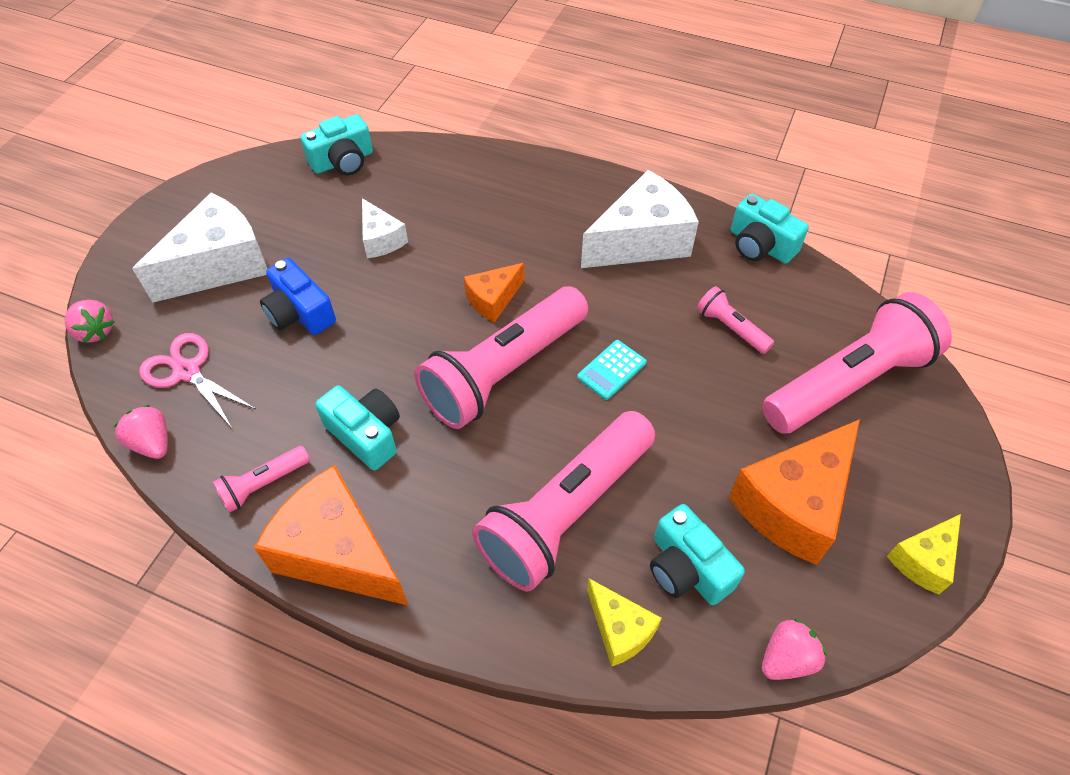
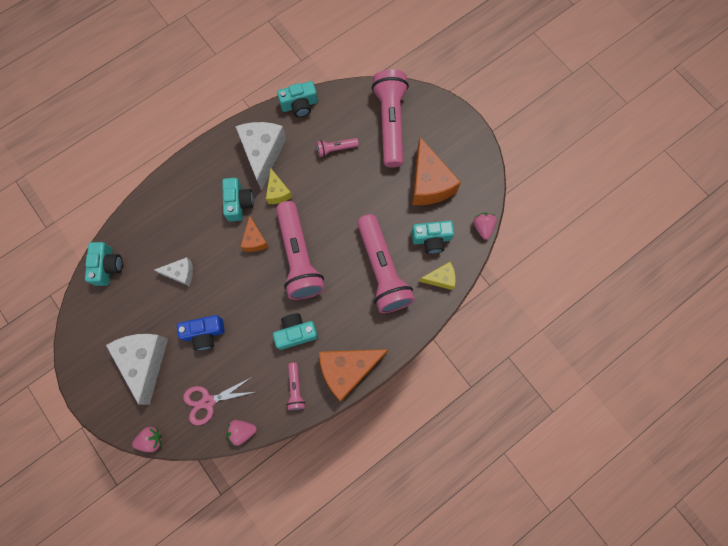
camera: 60 degrees left, 20 degrees up
(539, 251) = (238, 203): none -> turquoise camera
(611, 370) = (326, 211): turquoise calculator -> none
(923, 560) = (475, 155): yellow cheese -> yellow cheese (278, 192)

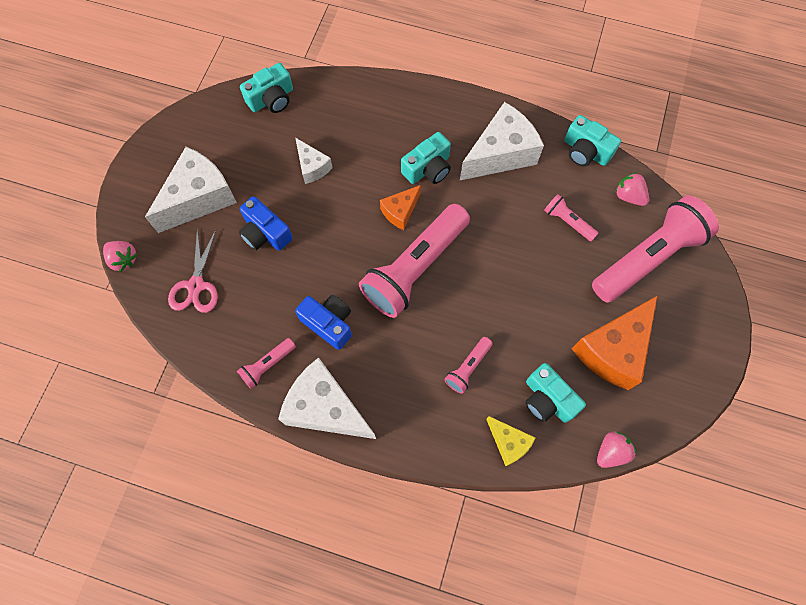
camera: 55 degrees right, 5 degrees down
(208, 401) = (196, 286): pink scissors -> pink scissors turned 120 degrees counterclockwise
(242, 431) = (186, 342): pink strawberry -> pink strawberry (628, 196)
(278, 192) = (470, 197): yellow cheese -> none
(296, 333) = (328, 323): turquoise camera -> blue camera
(347, 370) = (325, 408): orange cheese -> white cheese
(382, 270) = (468, 368): pink flashlight -> pink flashlight, size x0.45

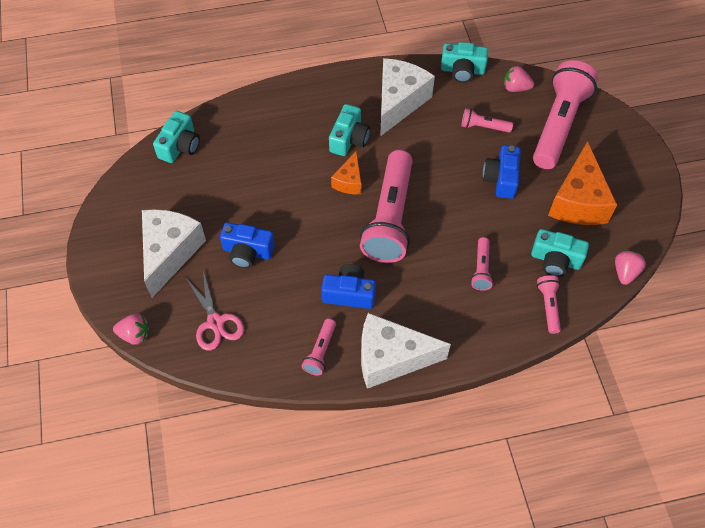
camera: 30 degrees left, 10 degrees down
(312, 167) = (252, 182): white cheese -> none
(508, 443) = (548, 306): yellow cheese -> pink flashlight
(549, 285) = (501, 179): none -> blue camera

